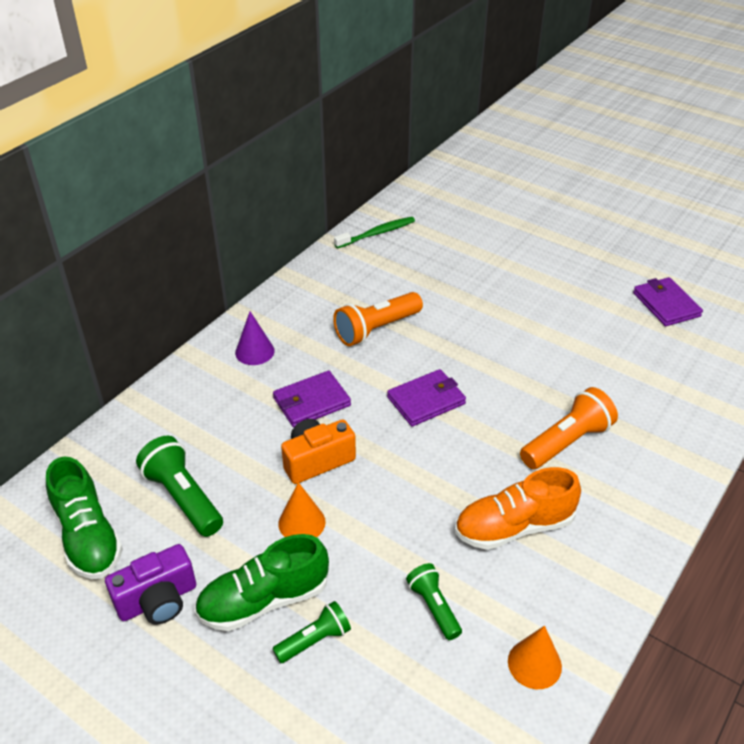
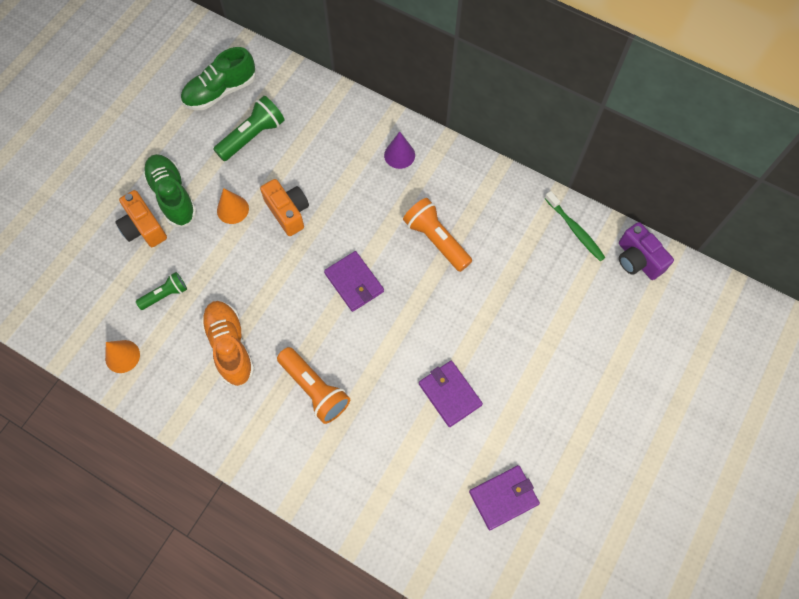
camera: 85 degrees right, 25 degrees up
(158, 600) = (174, 139): purple camera -> purple camera (637, 259)
(311, 402) = (346, 201): purple wallet -> purple wallet (449, 394)
(314, 640) = (144, 227): green flashlight -> orange camera

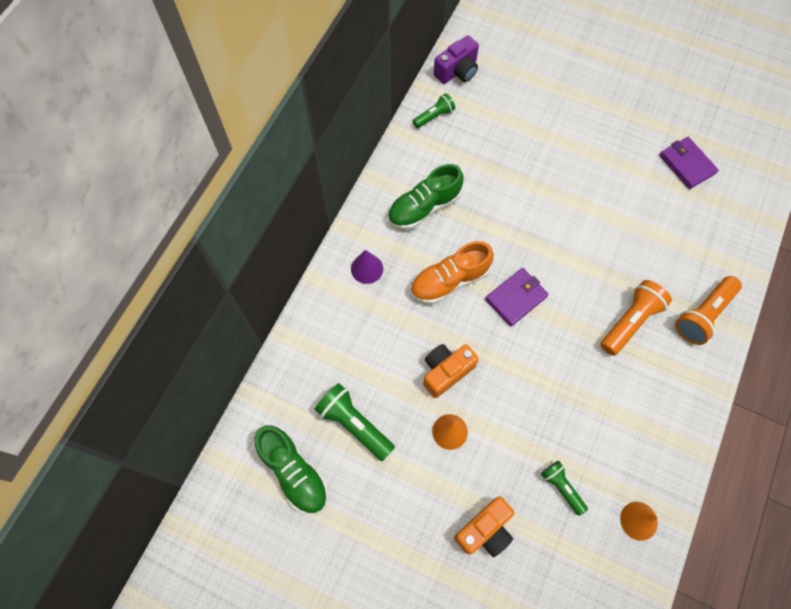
camera: 95 degrees left, 0 degrees up
(172, 196) = (440, 504): green shoe -> green shoe (424, 207)
(230, 346) = (605, 408): orange shoe -> orange shoe (449, 281)
(436, 240) = (460, 228): orange flashlight -> orange flashlight (703, 315)
(449, 394) = (609, 208): purple wallet -> none
(575, 230) = (434, 116): green toothbrush -> green flashlight

